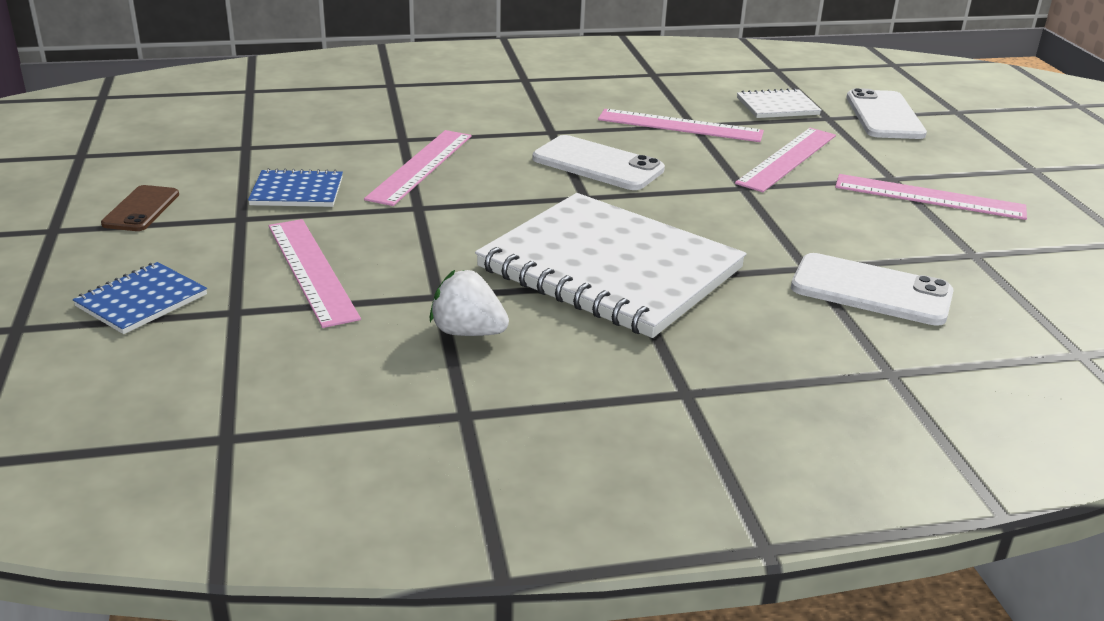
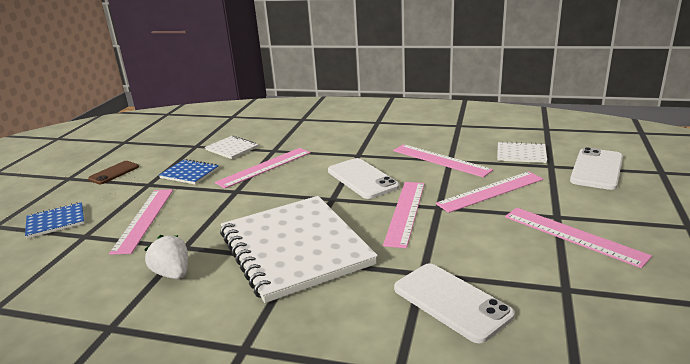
camera: 30 degrees right, 5 degrees down
(323, 144) = (232, 149): none -> white notebook
(707, 200) = (405, 212): none -> pink ruler

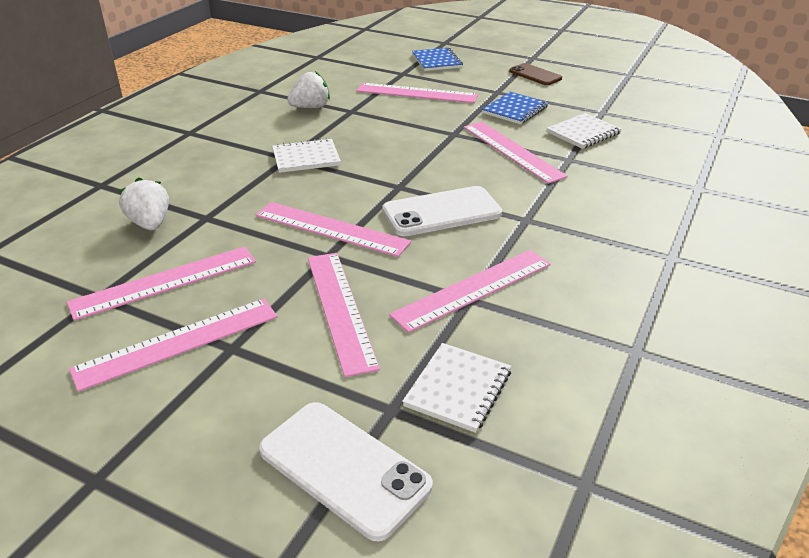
camera: 100 degrees right, 10 degrees up
(294, 249) = (306, 158): white notebook -> white notebook, size x0.44
(451, 302) = (150, 224): white phone -> white strawberry
(521, 263) = (165, 281): none -> pink ruler

